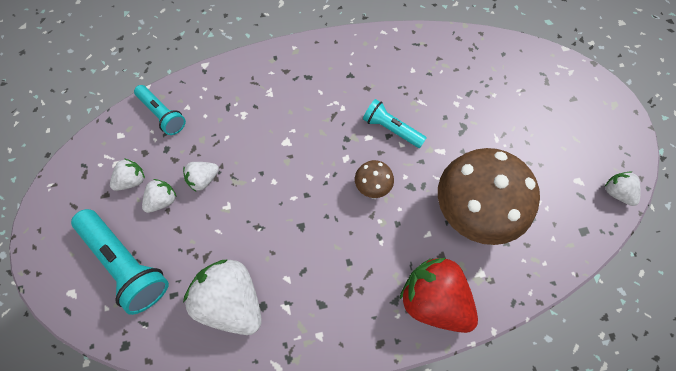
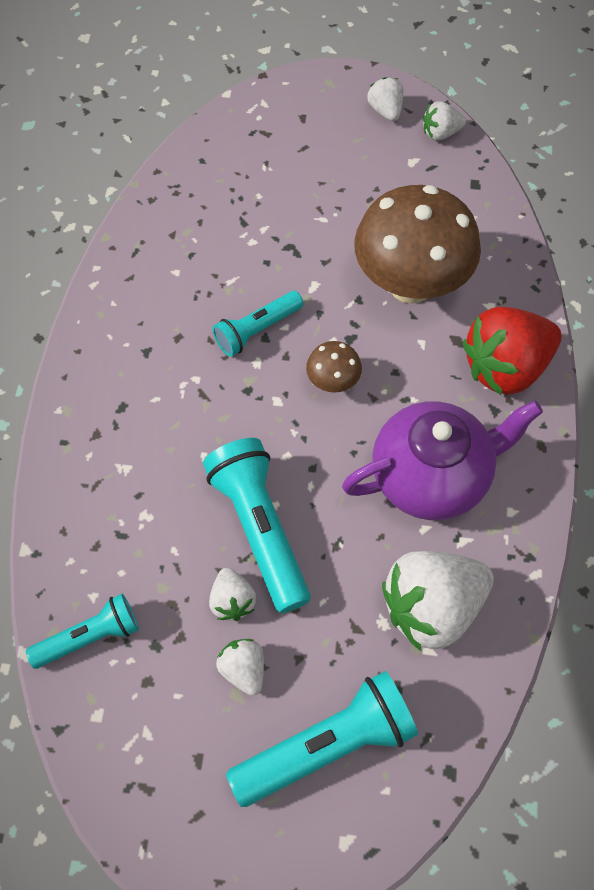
camera: 70 degrees left, 5 degrees down
(132, 180) = (190, 710): white strawberry -> white strawberry (385, 110)
(254, 178) = (260, 529): none -> turquoise flashlight
(327, 272) = (432, 476): none -> purple teapot

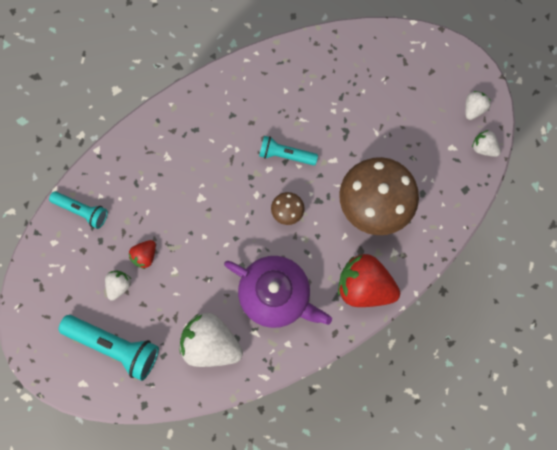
camera: 50 degrees right, 15 degrees up
(232, 601) = (145, 255): white strawberry -> red strawberry
(260, 529) = (187, 240): turquoise flashlight -> none

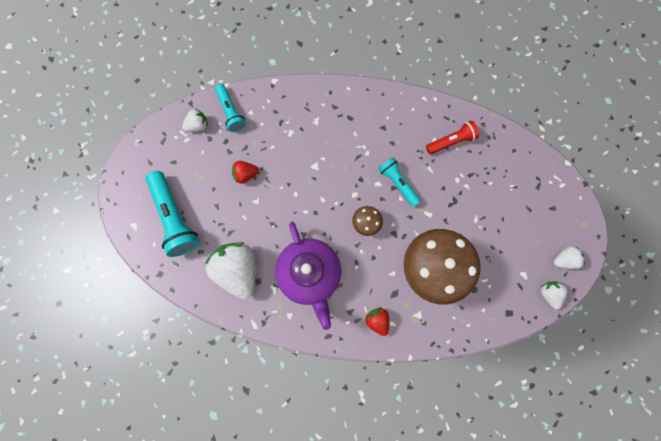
camera: 40 degrees right, 0 degrees up
(119, 285) = (212, 180): white strawberry -> white strawberry (198, 125)
(301, 81) = (451, 141): none -> red flashlight
(364, 286) = (377, 320): red strawberry -> red strawberry, size x0.49

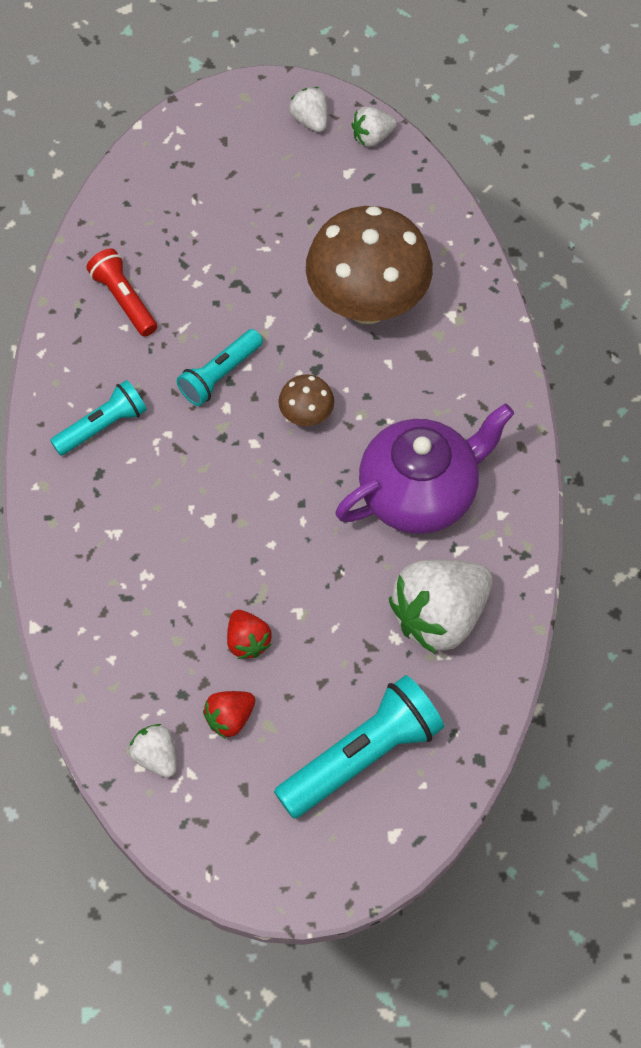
camera: 100 degrees left, 15 degrees down
(231, 112) = (116, 697): turquoise flashlight -> turquoise flashlight (102, 426)
(377, 320) = (476, 375): red strawberry -> red strawberry (230, 718)

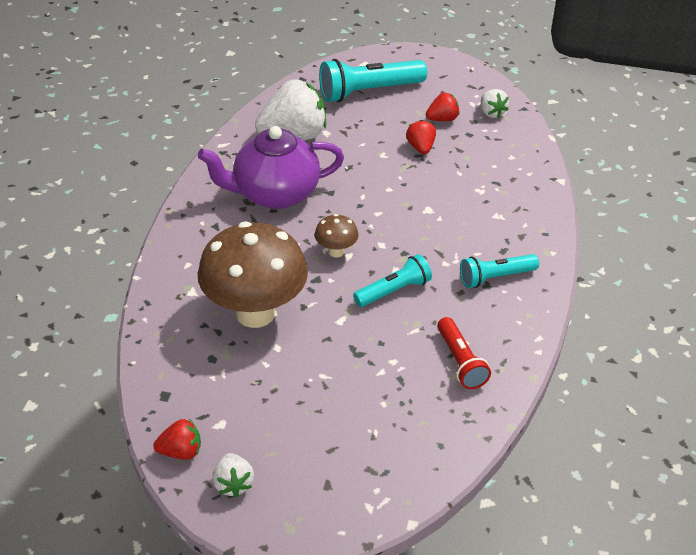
camera: 165 degrees left, 20 degrees down
(372, 137) = (181, 452): white strawberry -> red strawberry

